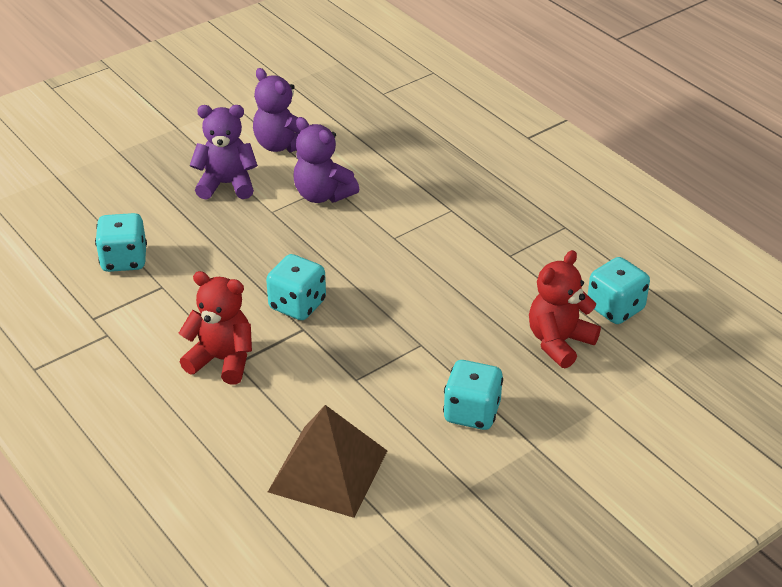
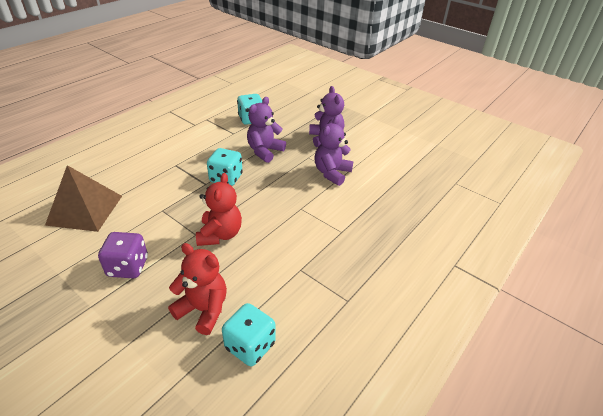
camera: 75 degrees right, 0 degrees up
(222, 360) = (177, 160): red teddy bear -> red teddy bear (220, 234)
(282, 145) = (373, 151): purple teddy bear -> purple teddy bear (264, 151)
(472, 412) = (128, 267): turquoise dice -> purple dice

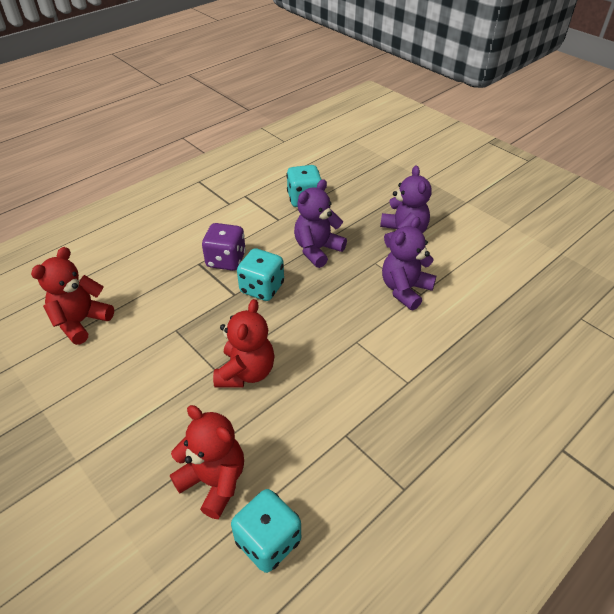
camera: 10 degrees right, 5 degrees up
(85, 210) = (81, 321): brown pyramid -> red teddy bear
(128, 267) = (126, 409): purple dice -> purple dice (226, 260)

